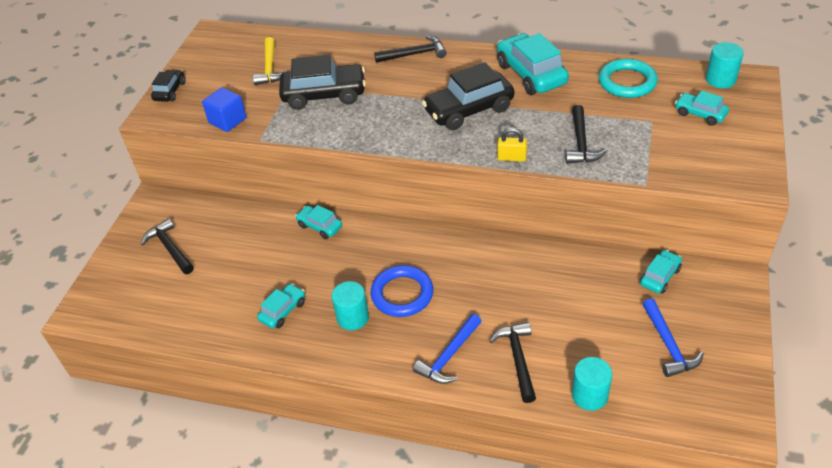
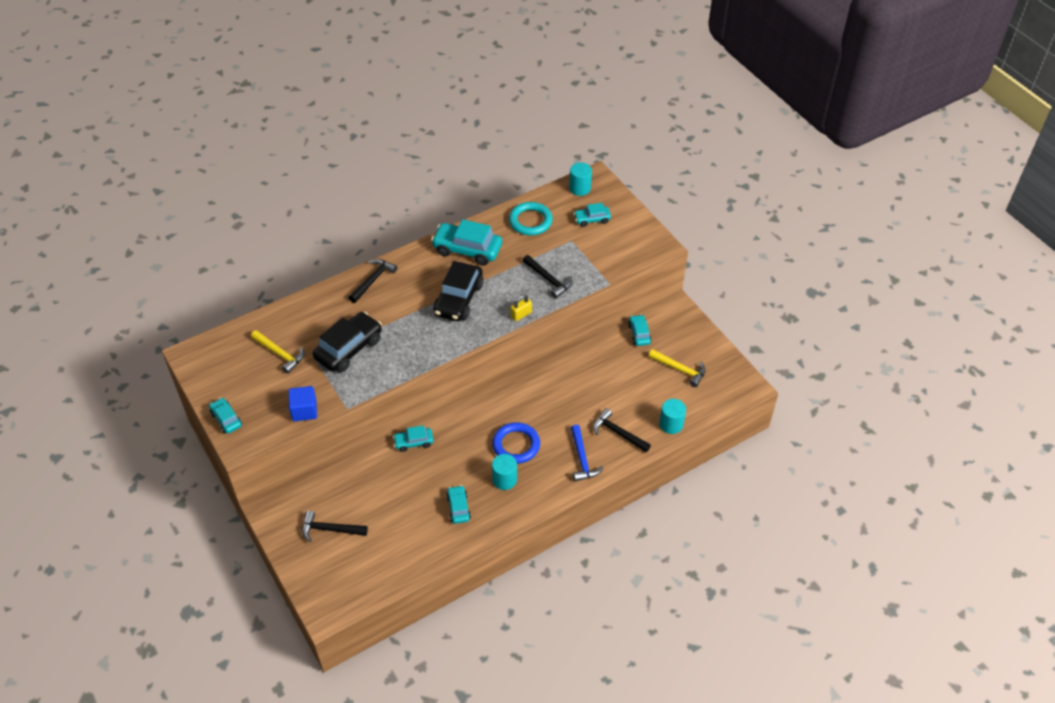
camera: 50 degrees left, 5 degrees up
(170, 91) = (226, 419): black car -> turquoise car
(668, 345) = (680, 369): blue hammer -> yellow hammer

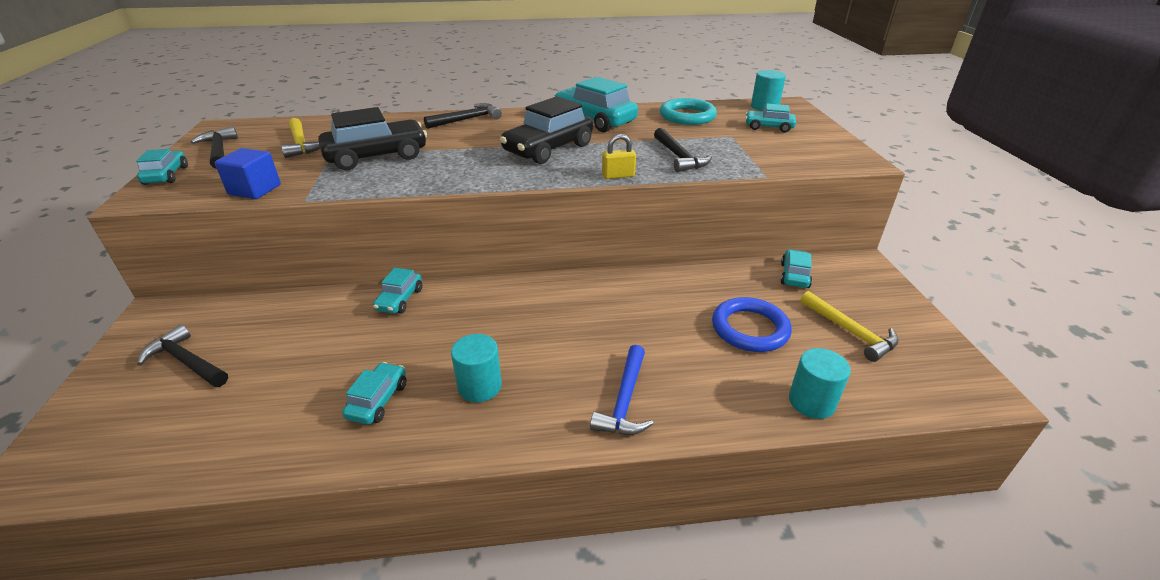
camera: 25 degrees right, 15 degrees down
(413, 442) = (399, 300): turquoise car -> turquoise car turned 90 degrees counterclockwise
(516, 445) = (532, 347): blue ring -> blue ring (750, 329)
(618, 433) = (707, 383): black hammer -> black hammer (219, 151)

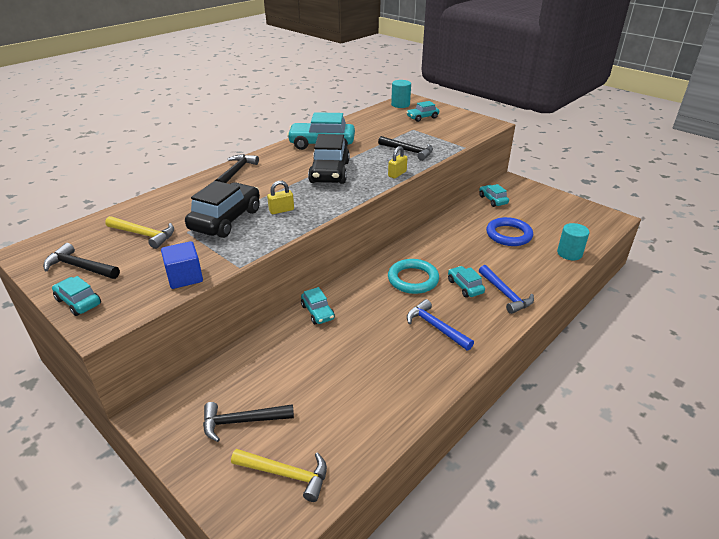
camera: 40 degrees left, 0 degrees up
(378, 400) = (397, 364): turquoise car -> turquoise car (465, 286)
(435, 167) = (281, 210): none -> yellow padlock
(480, 386) = (435, 327): turquoise cylinder -> blue hammer
(687, 116) = (370, 124): turquoise ring -> turquoise ring (413, 279)
(850, 332) = (546, 216): yellow hammer -> yellow hammer (286, 474)

